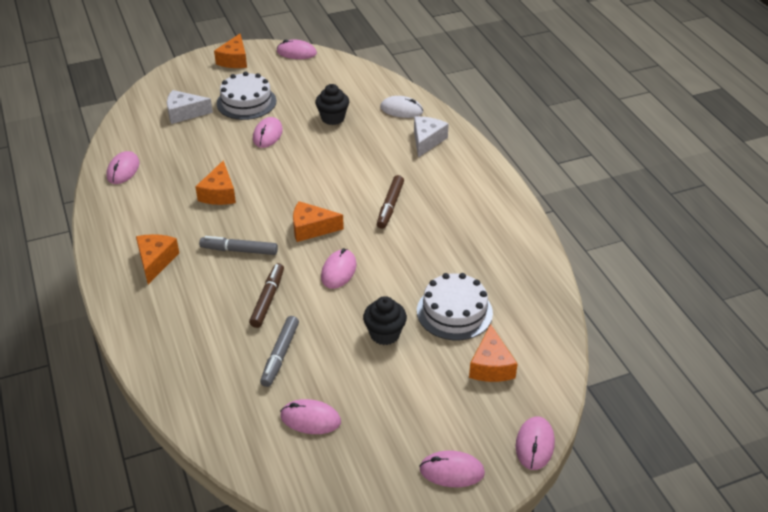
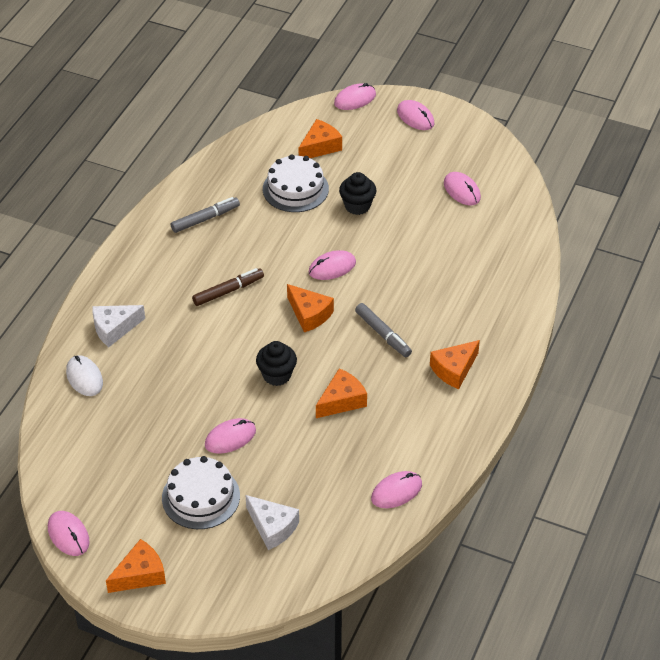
camera: 135 degrees left, 5 degrees up
(267, 299) = (405, 281): brown marker -> none
(280, 355) = (438, 238): grey marker -> grey marker (205, 219)
(333, 118) = (152, 413): black cupcake -> black cupcake (277, 375)

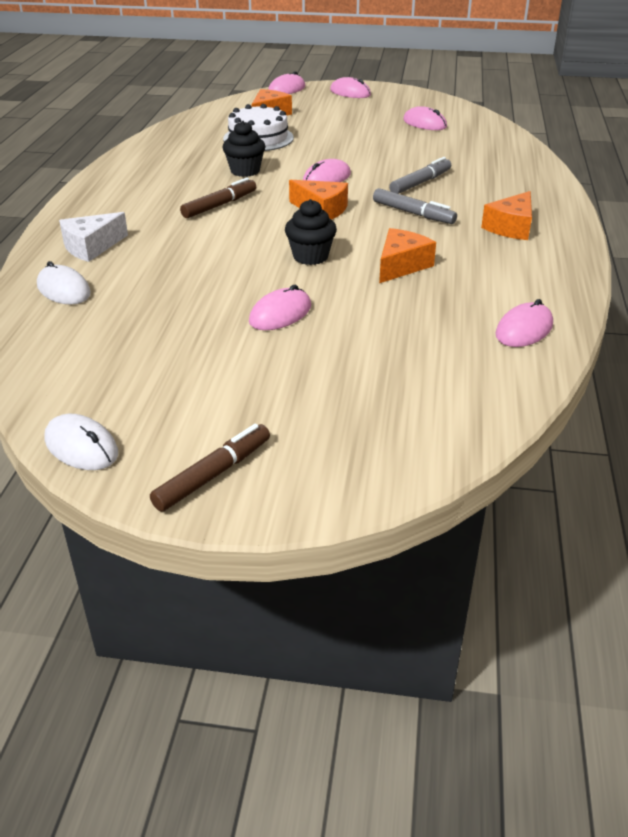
camera: 15 degrees left, 10 degrees down
(68, 535) = (81, 446): pink mouse -> white mouse
(140, 575) = (213, 474): orange cheese -> brown marker
(201, 497) = (267, 374): white cake -> none
(205, 219) = (171, 164): grey marker -> grey marker (420, 183)
(272, 527) = (385, 388): white cheese -> none
(357, 206) = (328, 141): black cupcake -> black cupcake (245, 171)

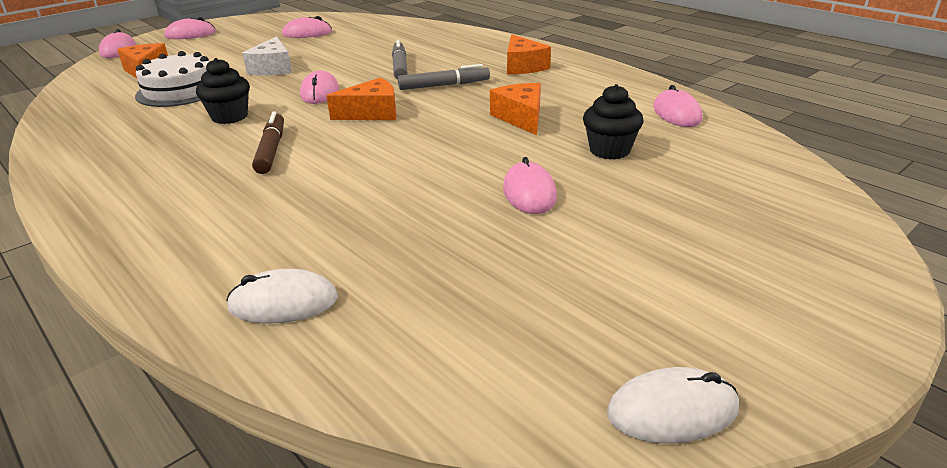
camera: 50 degrees left, 5 degrees down
(91, 247) = (216, 249): white cheese -> white cheese (273, 68)
(213, 474) = (796, 331): brown marker -> none
(310, 256) = (446, 145): black cupcake -> black cupcake (609, 150)

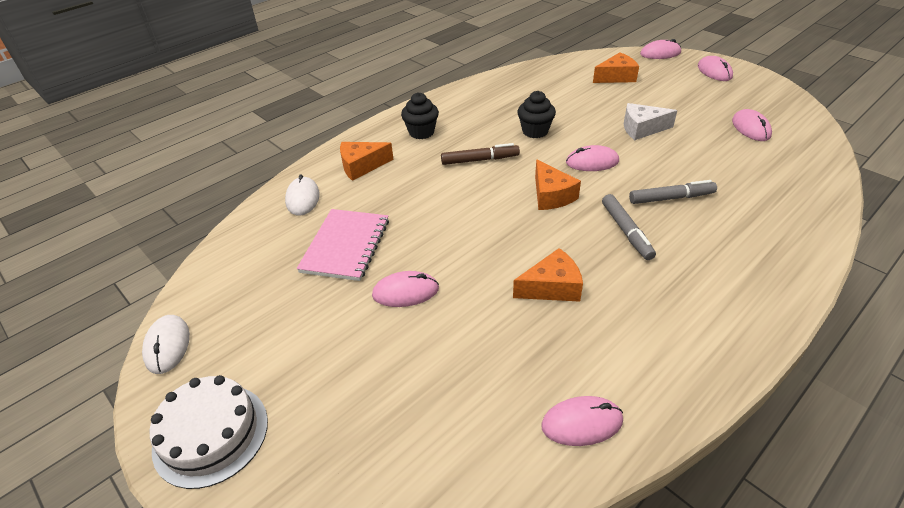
camera: 90 degrees right, 10 degrees up
(180, 90) = (581, 100): white cake -> white cake (211, 434)
(432, 243) = (346, 246): none -> pink notebook
(523, 66) = (705, 289): orange cheese -> orange cheese (361, 166)
(609, 150) = (480, 349): black cupcake -> black cupcake (421, 132)

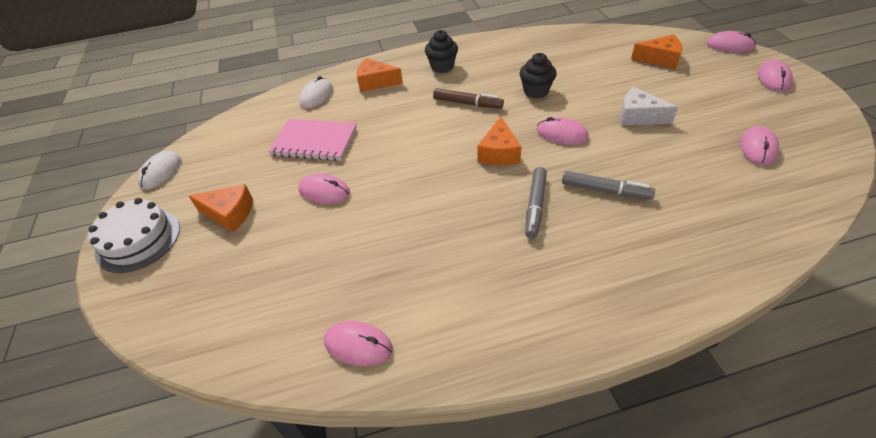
camera: 30 degrees right, 5 degrees up
(346, 246) = (314, 141): pink notebook -> pink notebook turned 60 degrees clockwise
(552, 287) = (431, 229): orange cheese -> orange cheese (229, 214)

